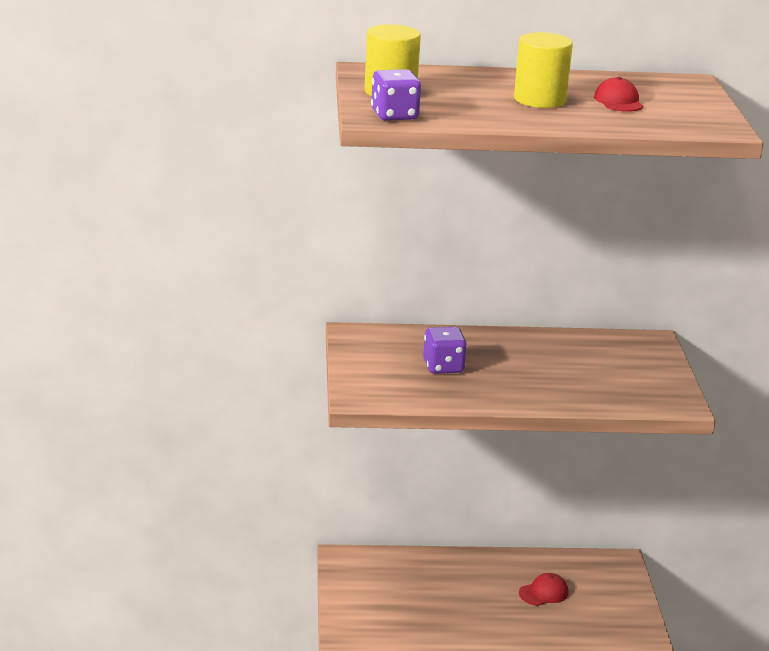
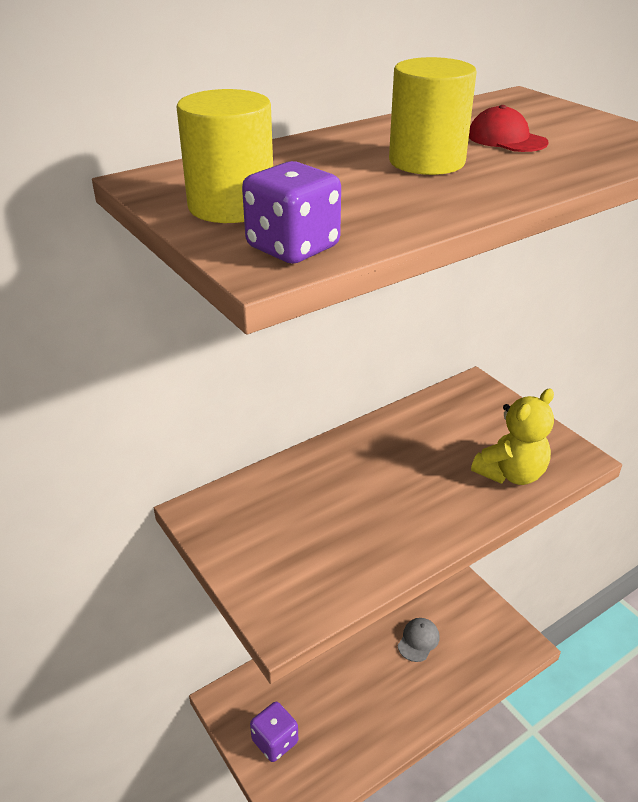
camera: 30 degrees left, 10 degrees up
(443, 367) = (331, 517): purple dice -> purple dice (275, 741)
(543, 593) = (418, 640): red cap -> grey cap
(610, 393) = (510, 473): none -> yellow teddy bear

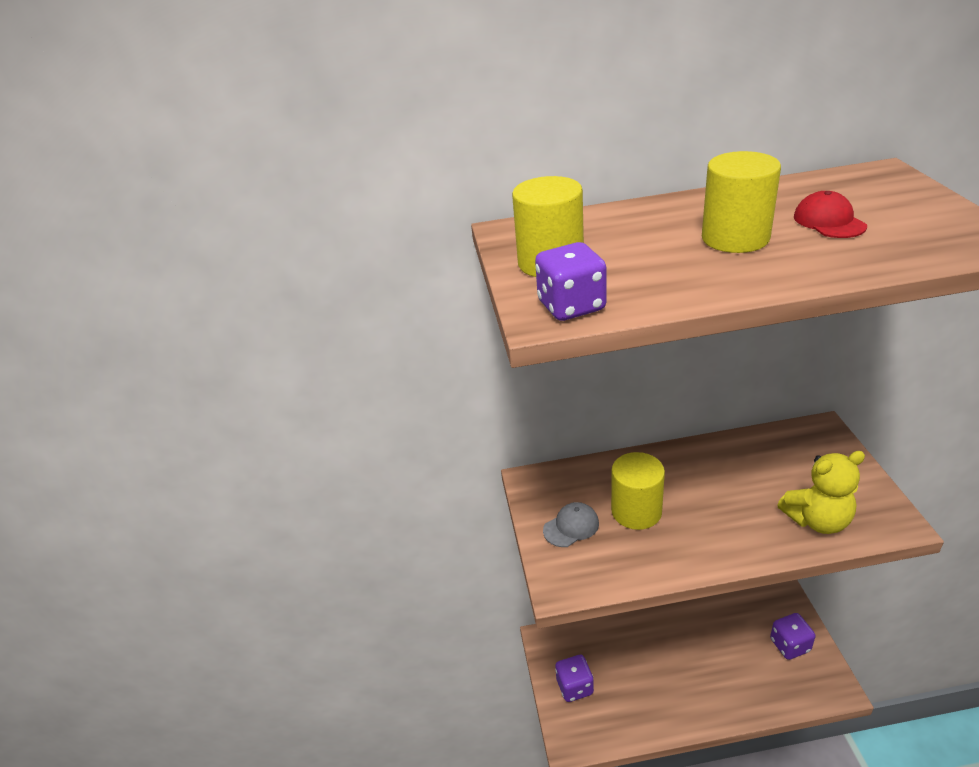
camera: 30 degrees right, 0 degrees up
(332, 513) = (636, 511): none -> yellow cylinder
(418, 640) = (730, 649): grey cap -> grey cap (571, 527)
(469, 617) = (790, 645): none -> purple dice

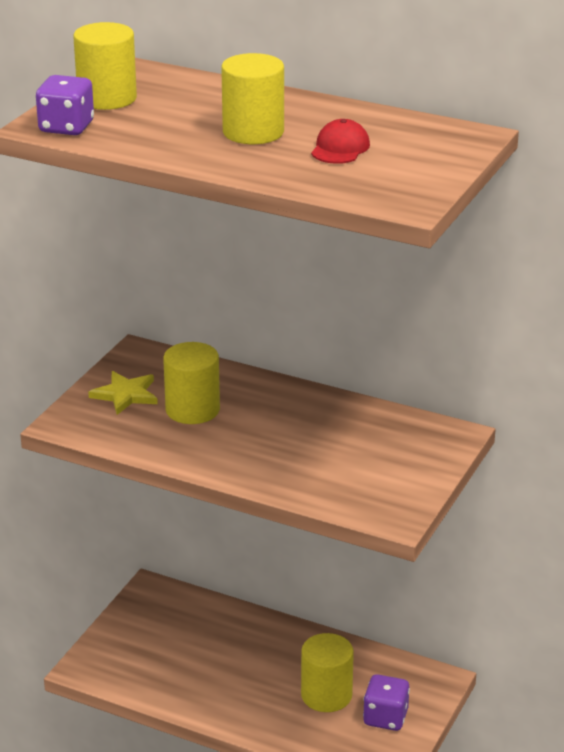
camera: 30 degrees right, 5 degrees down
(571, 527) = (125, 395): grey cap -> yellow star
(574, 687) = (135, 635): purple dice -> none
(739, 652) = (326, 695): none -> yellow cylinder
(817, 520) = (331, 484): yellow teddy bear -> none

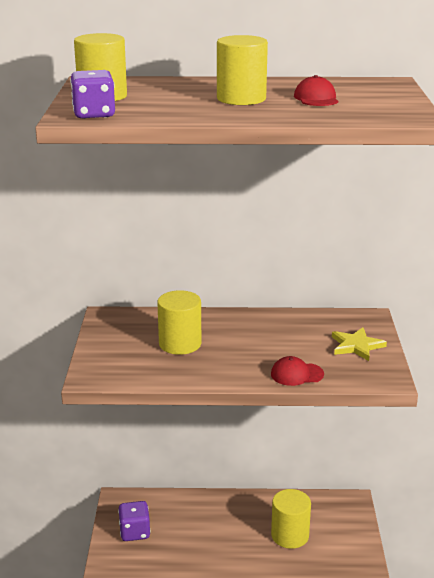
camera: 25 degrees left, 5 degrees down
(125, 395) = (121, 345): yellow star -> yellow star (356, 346)
(293, 483) = (297, 374): none -> red cap
(385, 717) = (339, 538): purple dice -> purple dice (135, 532)

